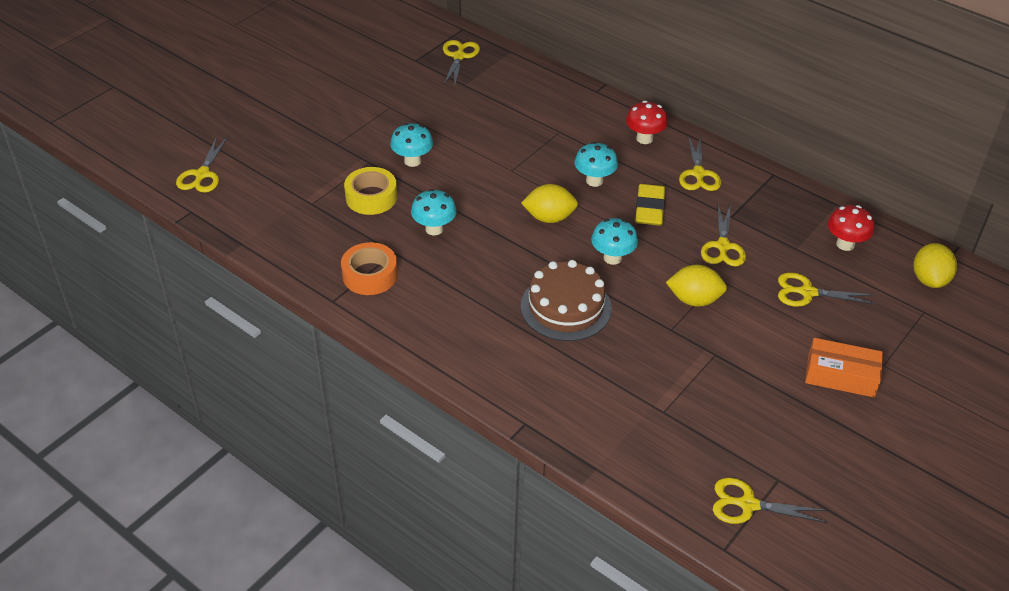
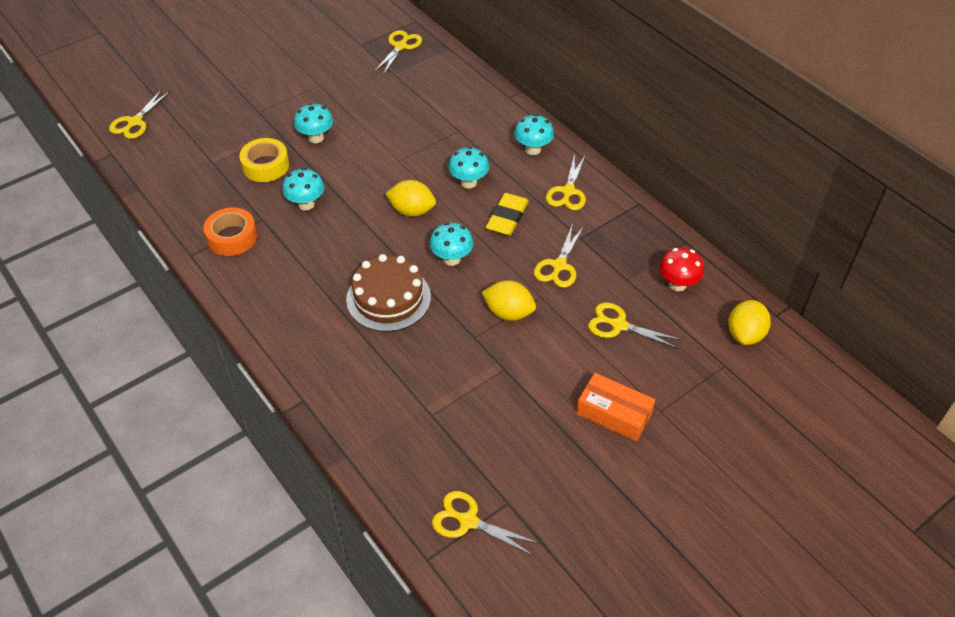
camera: 15 degrees right, 5 degrees up
(644, 138) = (533, 149): red mushroom -> turquoise mushroom

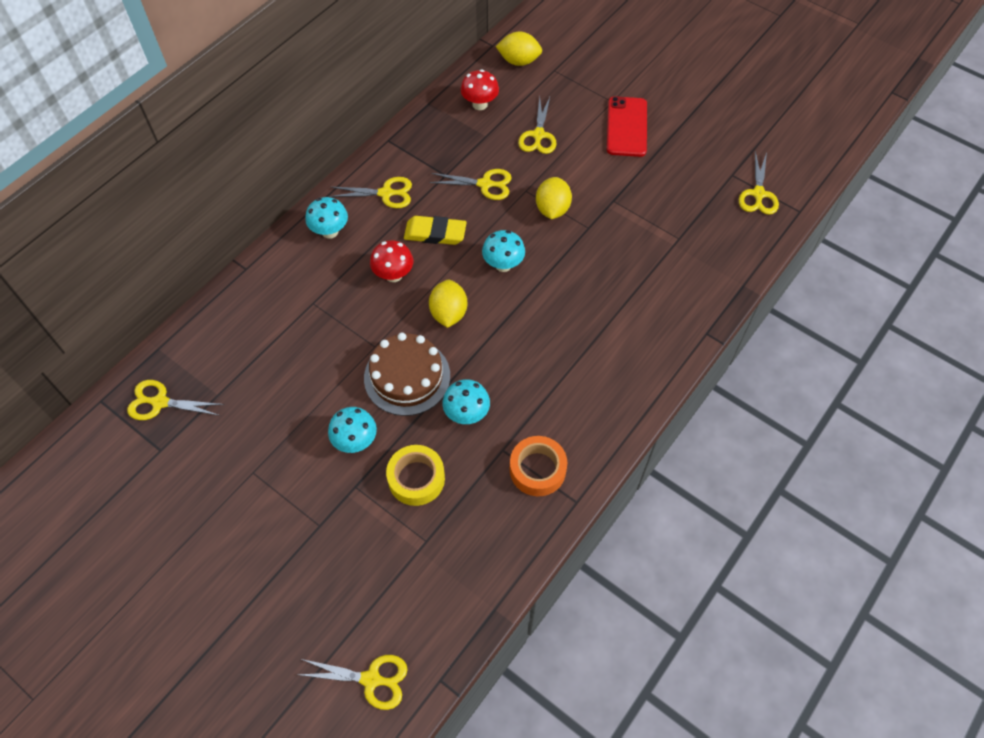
camera: 105 degrees left, 10 degrees up
(388, 298) = (569, 302): brown cake -> brown cake (407, 377)
(468, 182) = (393, 275): turquoise mushroom -> red mushroom
(613, 413) = (627, 127): orange box -> red phone

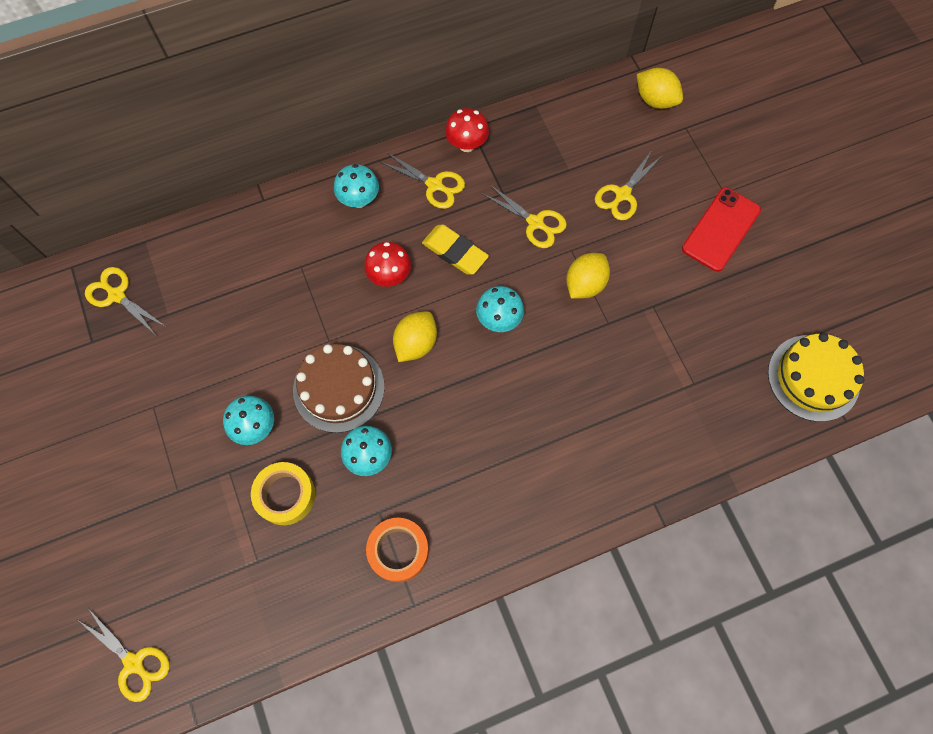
camera: 30 degrees right, 10 degrees up
(480, 104) = (585, 131): red mushroom -> red mushroom (467, 144)
(758, 194) = (813, 377): yellow scissors -> yellow cake

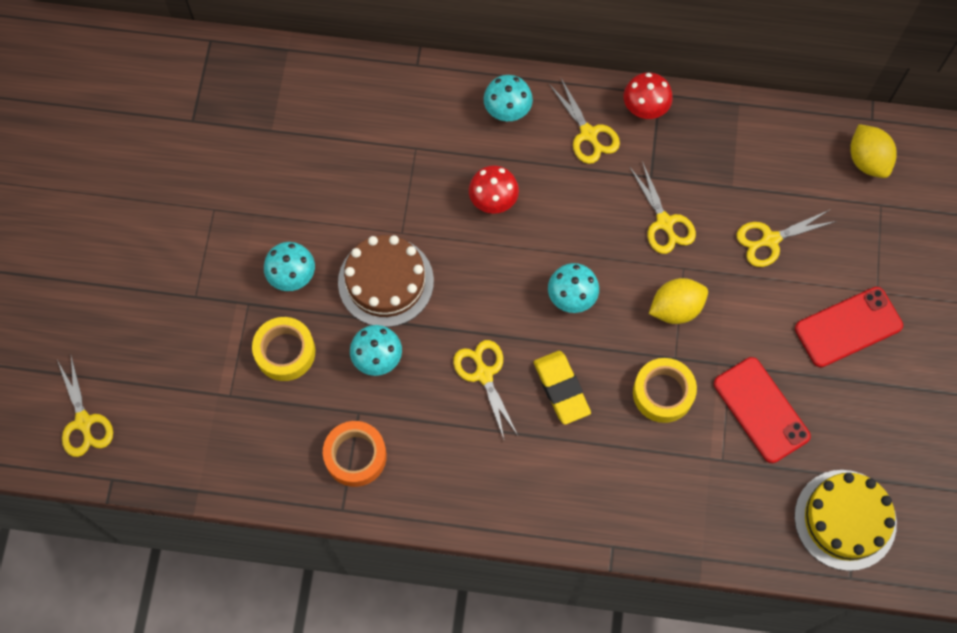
camera: 30 degrees right, 0 degrees up
(117, 295) = (236, 89): yellow scissors -> yellow scissors (484, 374)
(416, 343) = (480, 278): yellow lemon -> none
(455, 252) = (568, 210): yellow eraser -> yellow eraser (561, 389)
(616, 356) = (663, 393): none -> yellow tape
(698, 328) = (761, 410): none -> red phone

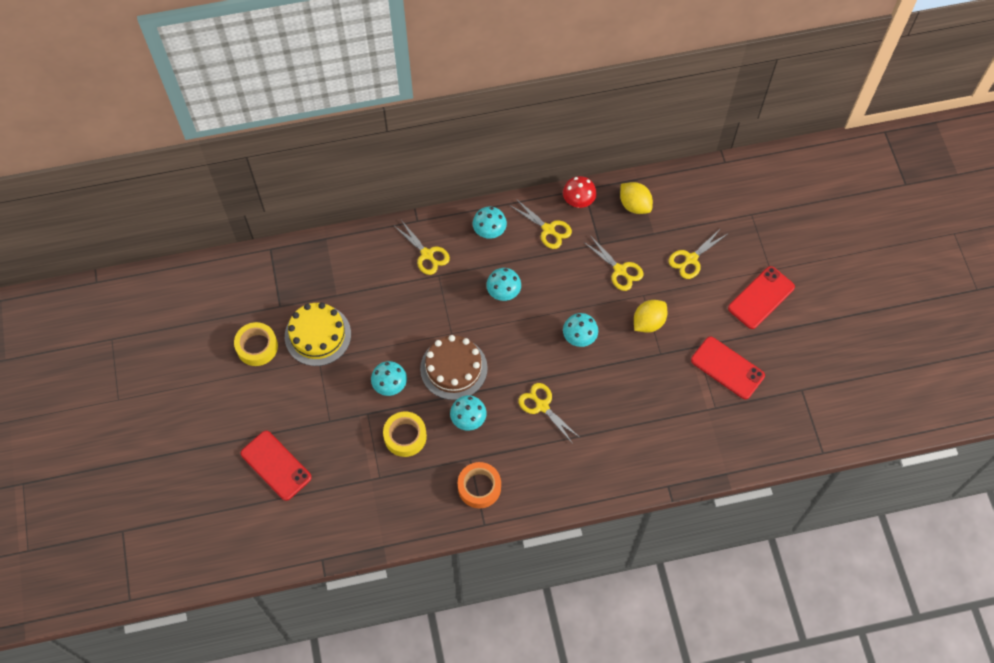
camera: 20 degrees left, 5 degrees down
(83, 422) = (287, 529): yellow scissors -> yellow scissors (427, 254)
(103, 332) = (276, 465): none -> red phone
(493, 201) = (503, 293): red mushroom -> turquoise mushroom
(561, 389) = (596, 398): yellow eraser -> none
(663, 393) = (661, 378): yellow tape -> yellow tape (257, 347)
(845, 519) = (805, 418): yellow cake -> yellow cake (317, 335)
(867, 160) = (732, 189): yellow lemon -> yellow lemon (634, 205)

